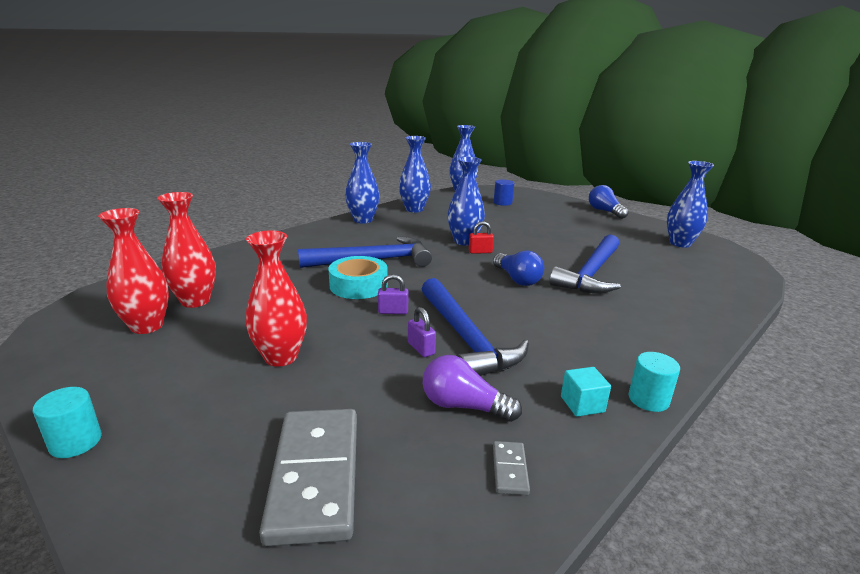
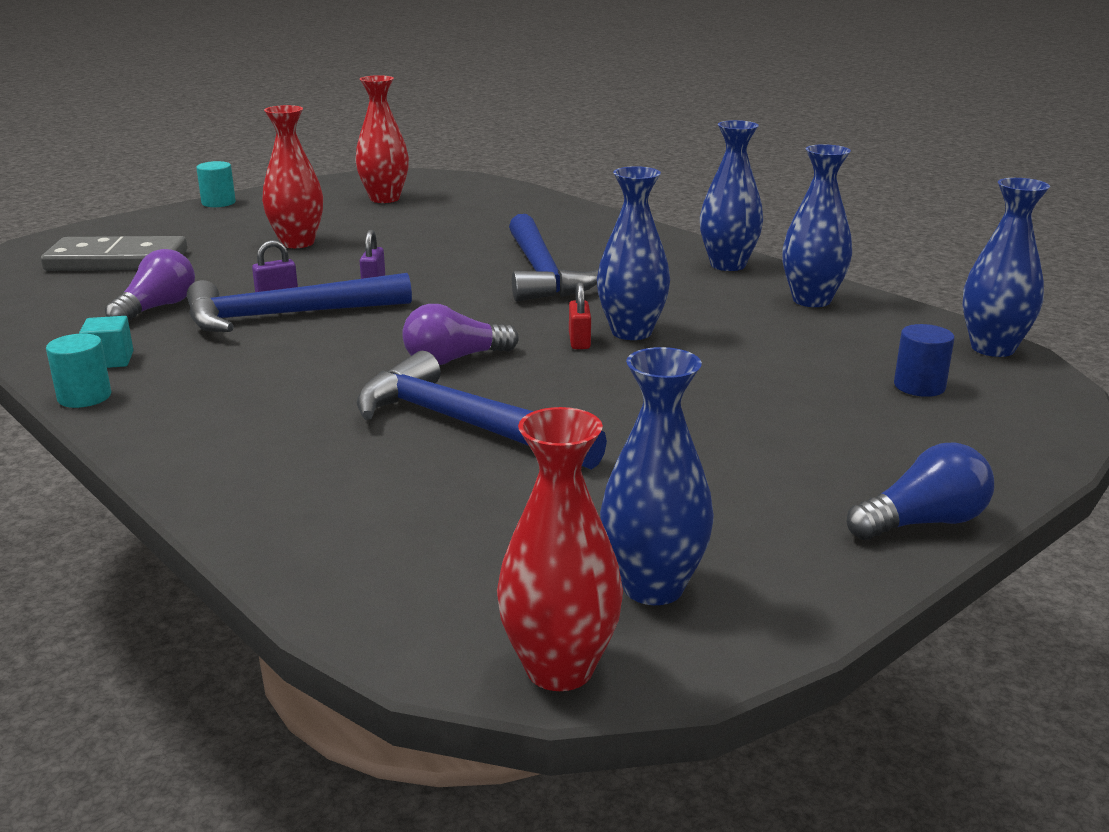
camera: 95 degrees right, 0 degrees up
(195, 301) = (434, 207): red vase -> red vase (559, 669)
(358, 285) = (456, 267): turquoise tape -> none
(510, 469) = (55, 319): grey domino -> none
(517, 279) = (454, 359): blue light bulb -> purple light bulb

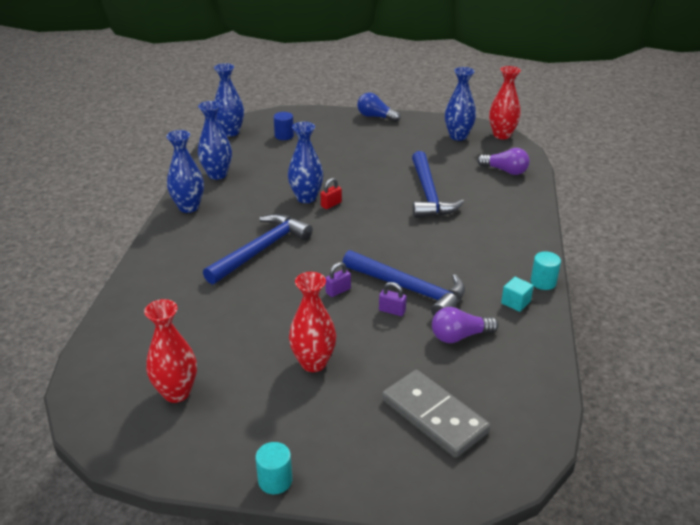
camera: 130 degrees left, 10 degrees up
(454, 359) = (386, 222): purple light bulb -> purple light bulb (505, 171)

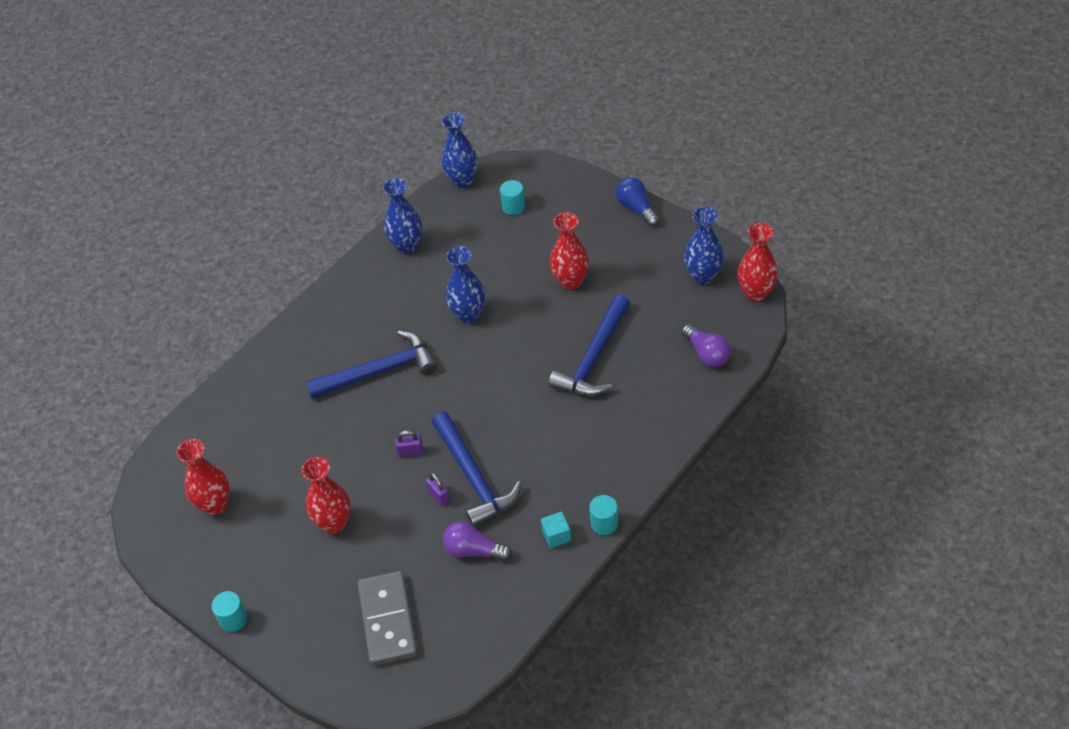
camera: 35 degrees right, 15 degrees up
(189, 207) = (352, 286): blue vase -> none
(284, 136) = (513, 207): blue cylinder -> turquoise cylinder
(331, 204) = (485, 334): red padlock -> none
(367, 161) = (570, 281): none -> red vase

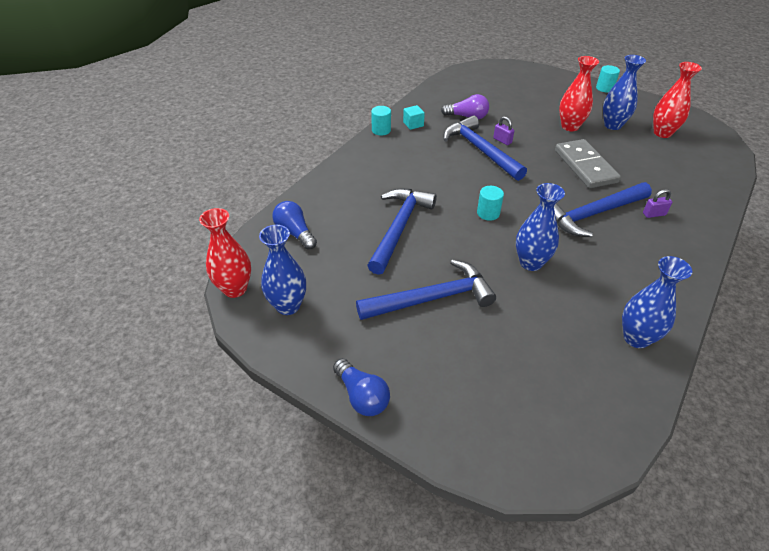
camera: 170 degrees right, 5 degrees down
(387, 620) = (509, 90): grey domino -> grey domino (585, 166)
(410, 452) = (535, 163): purple padlock -> purple padlock (654, 214)
(462, 181) = (613, 442): blue vase -> blue vase (612, 125)
(513, 207) = (525, 397): turquoise cylinder -> turquoise cylinder (488, 213)
(570, 281) = (433, 298): red vase -> blue hammer
(706, 354) = (295, 233): purple light bulb -> blue light bulb

